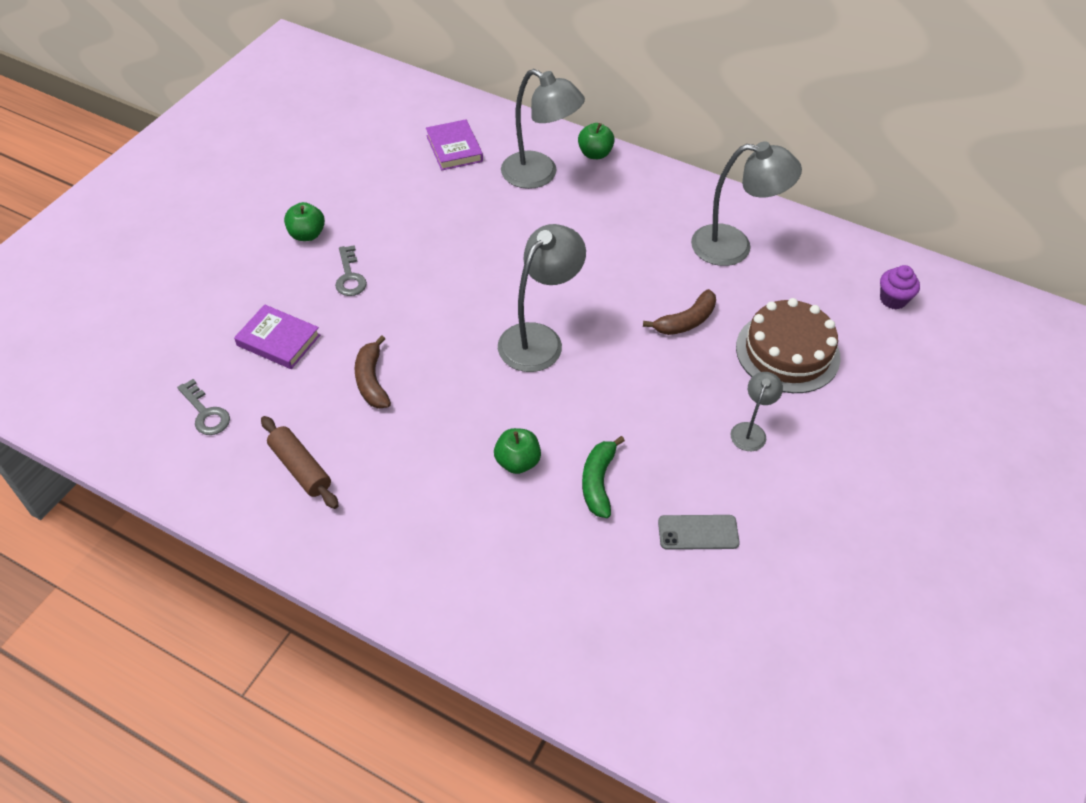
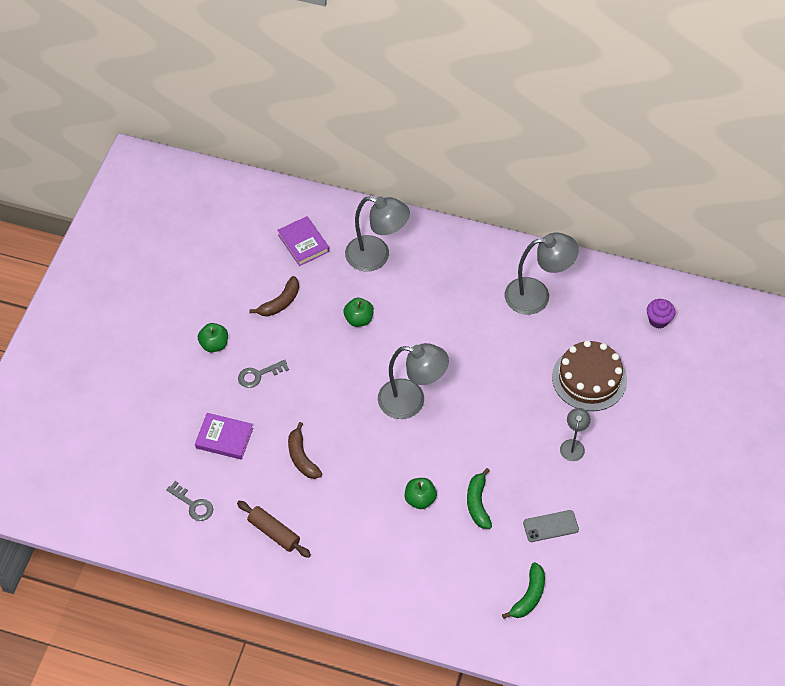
camera: 10 degrees left, 5 degrees up
(350, 276) = (258, 375): grey key -> grey key turned 90 degrees clockwise
(539, 339) = (411, 401): grey lamp -> grey lamp turned 75 degrees clockwise
(595, 154) = (415, 228): green apple -> green apple (359, 319)
(645, 627) = (529, 596): none -> green banana
(686, 321) = (513, 366): brown banana -> brown banana (280, 302)

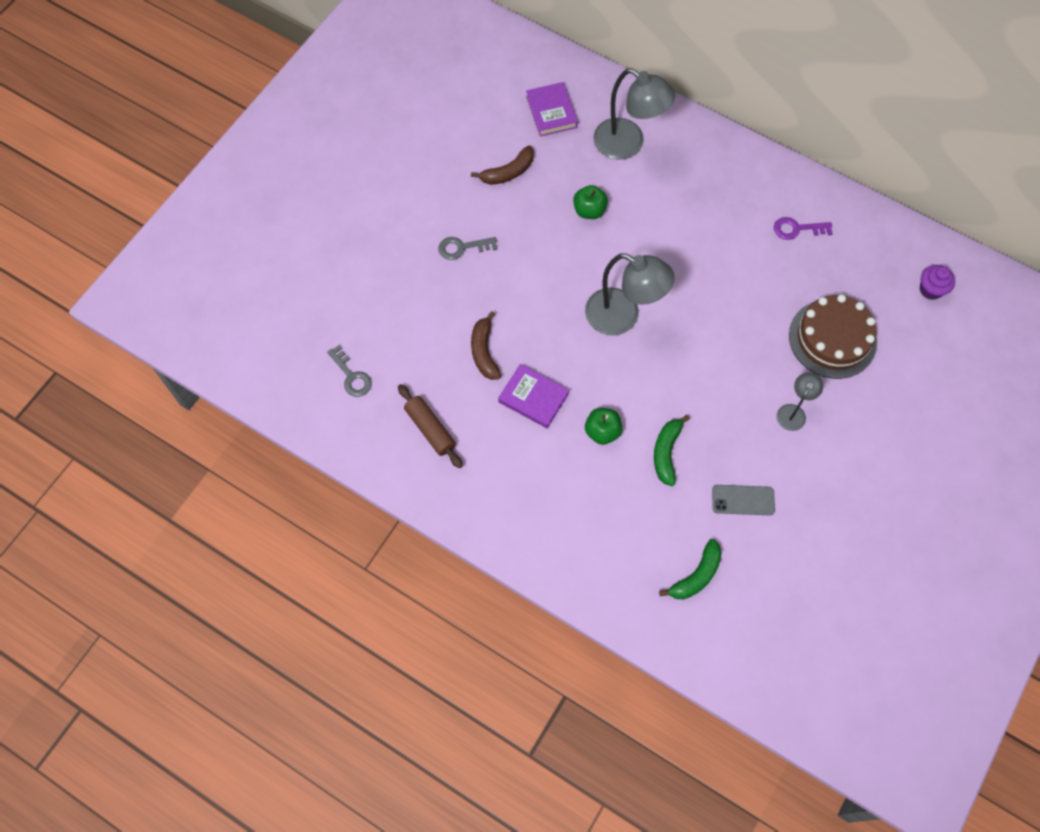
camera: 15 degrees right, 10 degrees up
(214, 344) = (424, 202): green apple -> none
(224, 438) = (406, 309): purple book -> purple book (533, 398)
(537, 295) = (797, 229): grey lamp -> purple key

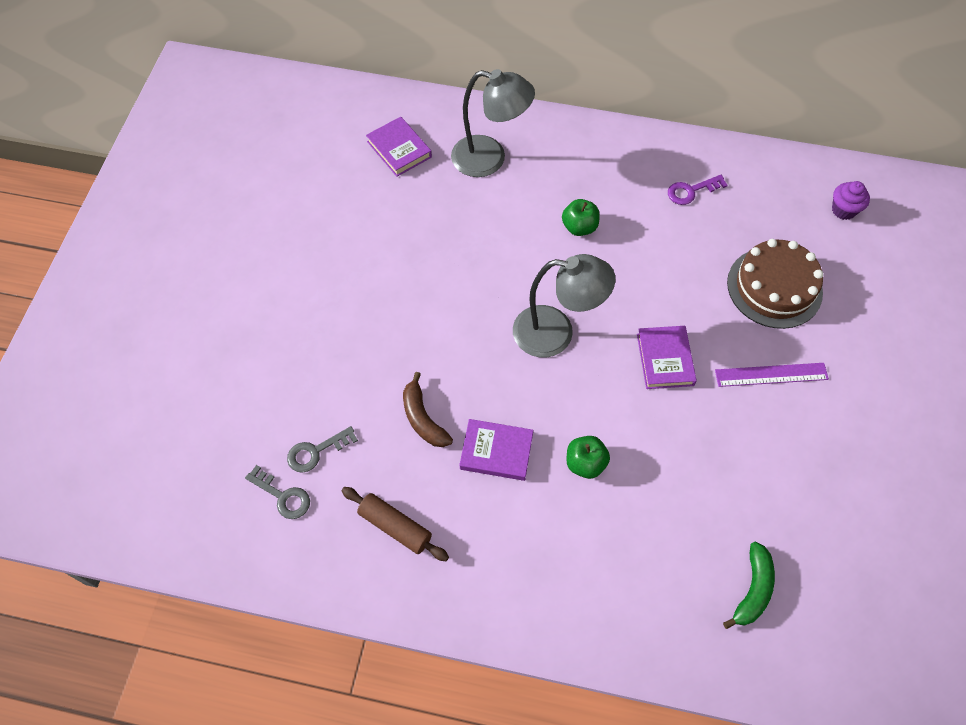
camera: 20 degrees left, 5 degrees down
(462, 248) = (357, 314): grey key -> grey key (316, 451)
(508, 172) = (377, 222): brown banana -> none
(589, 210) = (477, 235): green apple -> green apple (579, 227)
(666, 452) = (662, 462): green banana -> none
(706, 369) = (665, 359): none -> purple book
(743, 500) = (763, 486): grey phone -> none
(793, 412) = (771, 374): grey lamp -> purple ruler

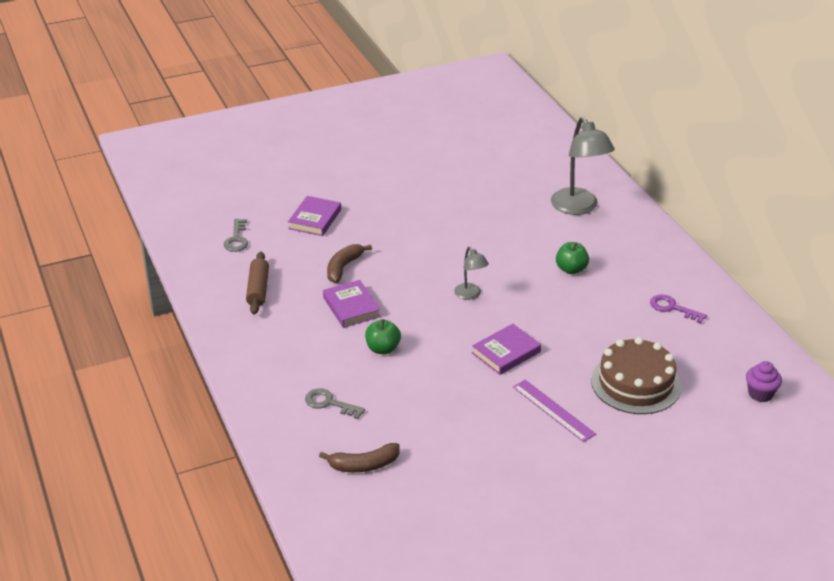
camera: 55 degrees right, 25 degrees down
(316, 451) = (278, 237): grey key -> grey key (329, 403)
(399, 149) = (536, 169): purple book -> purple book (315, 219)
(556, 333) = (470, 295): grey lamp -> grey lamp, size x0.52
(752, 589) = (364, 465): green banana -> brown banana

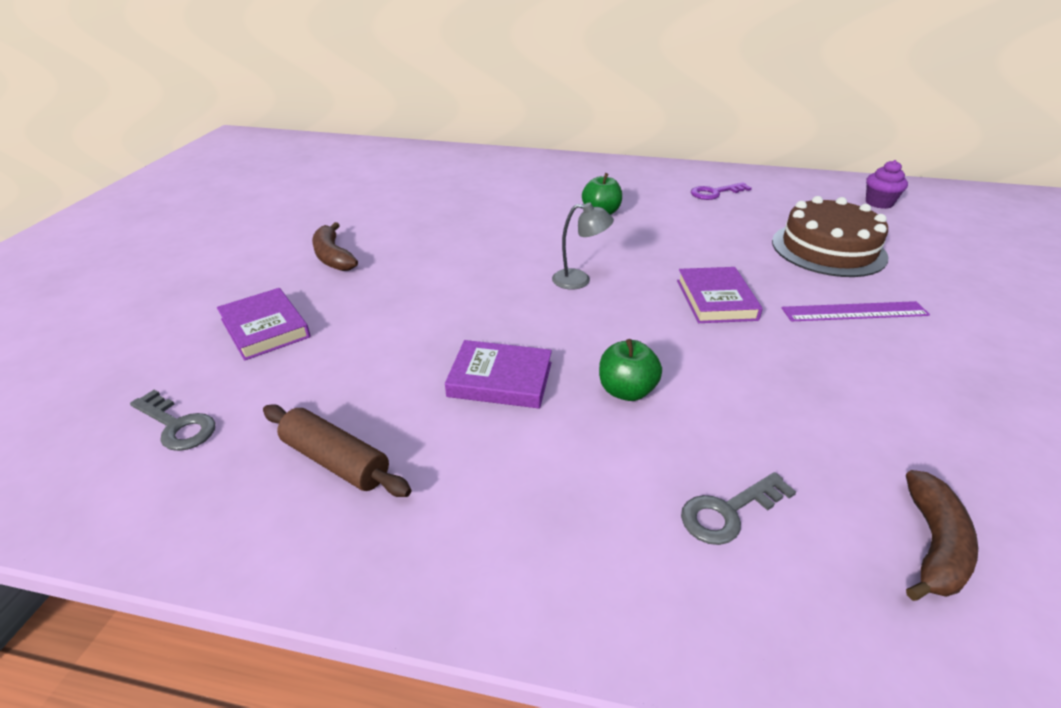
camera: 55 degrees left, 0 degrees up
(343, 267) = (403, 348): brown banana -> brown banana (333, 257)
(578, 207) = (508, 176): grey lamp -> none

